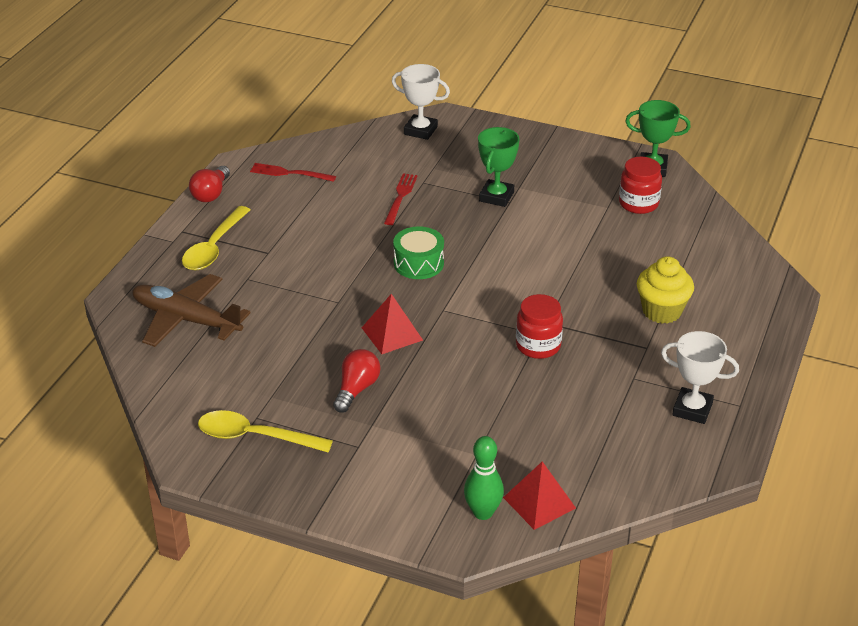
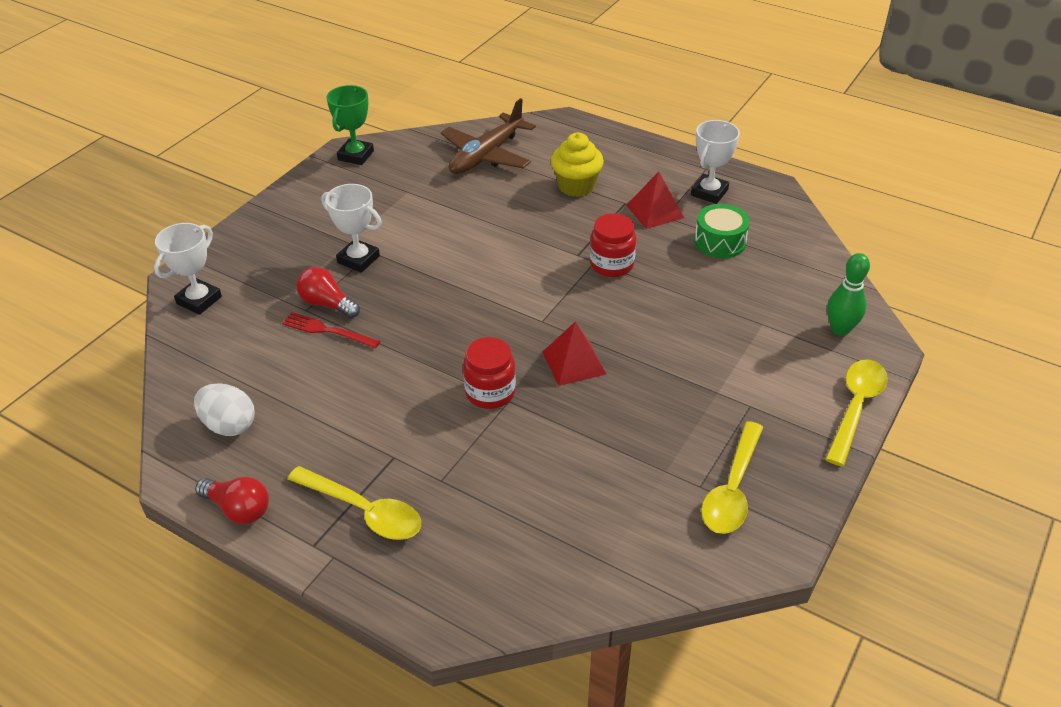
camera: 80 degrees left, 5 degrees up
(186, 319) = (509, 547): brown plane -> brown plane (486, 155)
(288, 173) = (229, 425): red fork -> white egg
(356, 389) = (661, 399): red light bulb -> red light bulb (327, 304)
(368, 520) = (855, 408): none -> yellow spoon
(418, 263) = (457, 330): green drum -> green drum (720, 242)
(496, 197) = (358, 259): green trophy -> white trophy
(539, 502) = (825, 293): red pyramid -> red pyramid (654, 211)
(638, 203) = (410, 173): red jar -> red jar (490, 392)

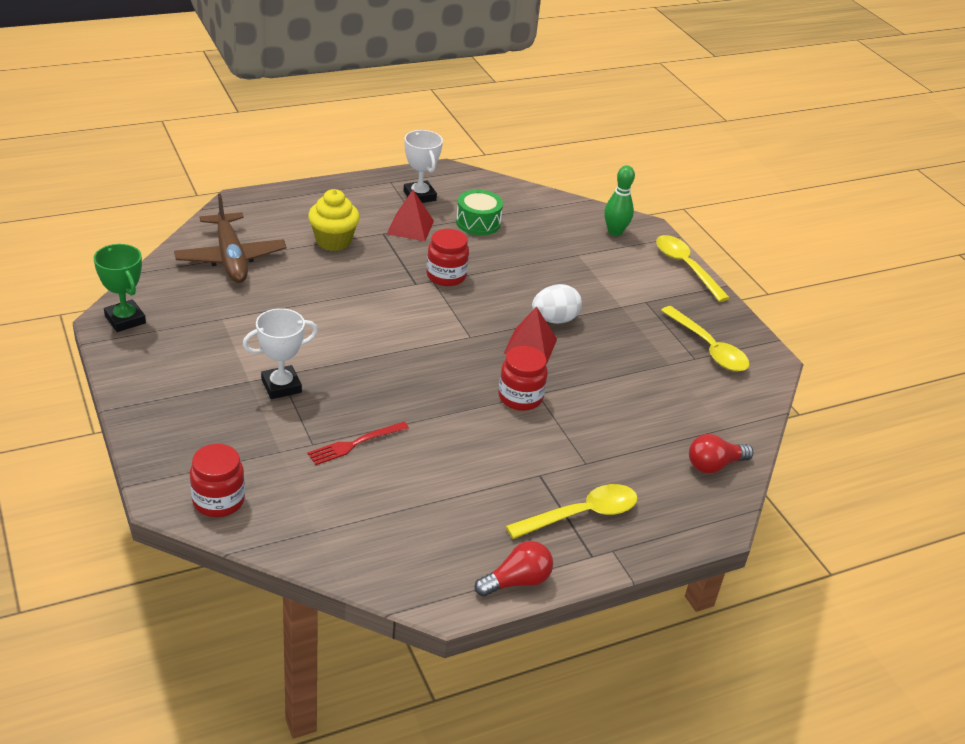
camera: 60 degrees left, 5 degrees down
(199, 300) = (218, 501): white trophy -> red jar
(229, 425) = (412, 548): white egg -> white egg (554, 320)
(327, 304) = (320, 429): red light bulb -> red light bulb (714, 465)

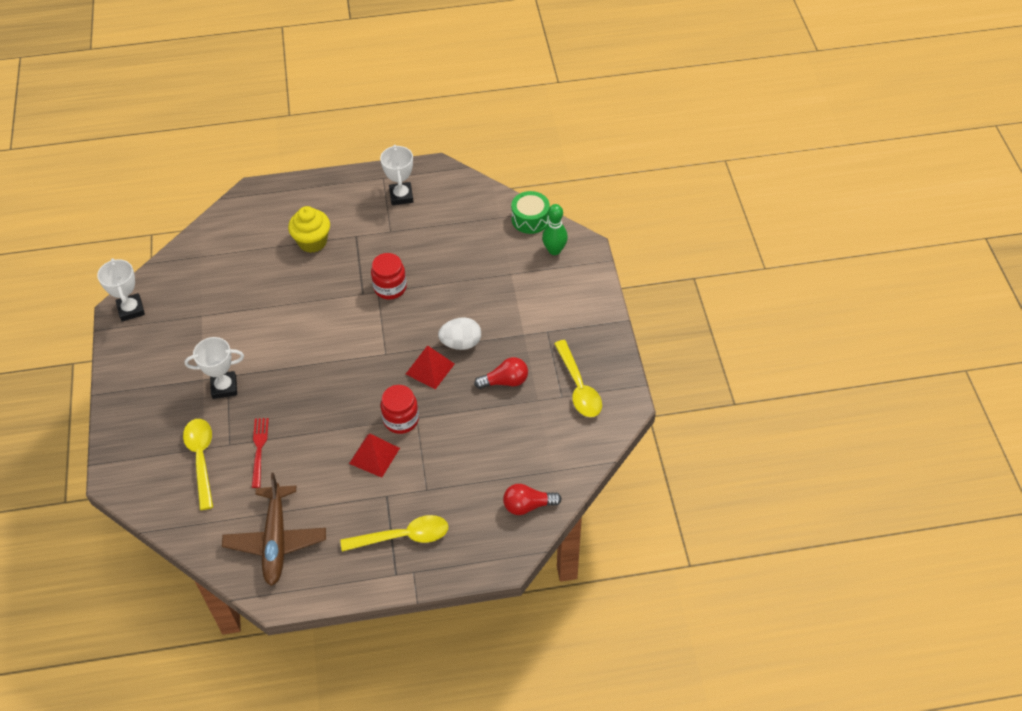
camera: 20 degrees right, 15 degrees up
(125, 319) = (131, 309): green trophy -> white trophy
(218, 501) = (148, 486): red jar -> none
(230, 258) = (227, 253): brown plane -> brown plane (276, 540)
(354, 444) = (259, 449): red fork -> red fork turned 105 degrees clockwise
(410, 227) = (380, 231): red pyramid -> red pyramid (374, 455)
(478, 222) = (439, 230): green drum -> green drum (530, 219)
(517, 581) = (331, 587): red light bulb -> red light bulb (505, 381)
(686, 267) = (600, 296): yellow spoon -> yellow spoon (201, 459)

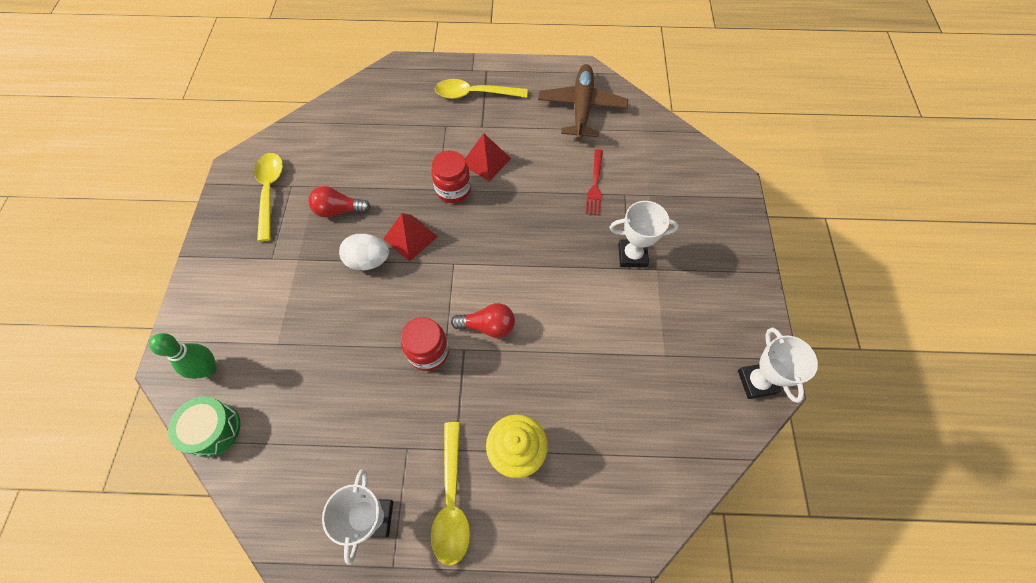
camera: 170 degrees left, 10 degrees up
(201, 459) = (651, 184): yellow spoon -> yellow spoon (452, 500)
(528, 505) = (364, 100): red light bulb -> red light bulb (488, 326)

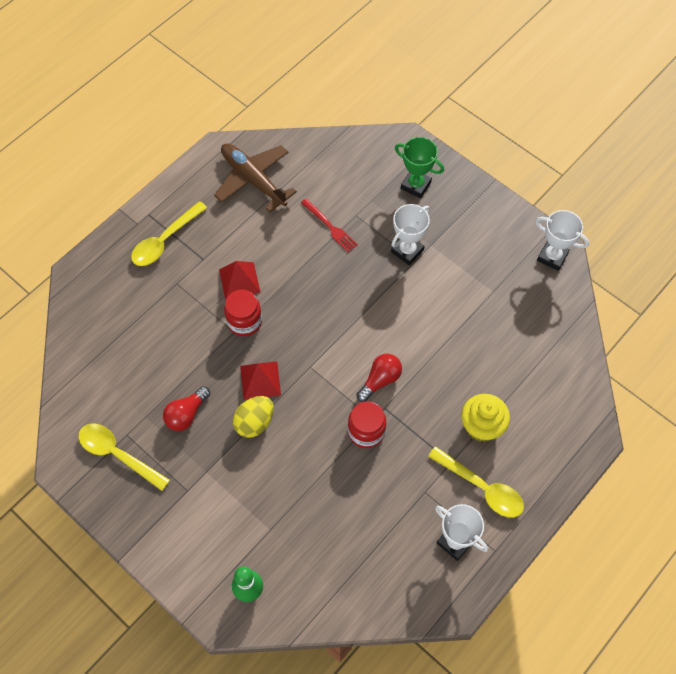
camera: 50 degrees left, 0 degrees up
(213, 429) = (304, 613): green drum -> none
(368, 261) = (254, 422): white egg -> yellow egg
(700, 216) = (415, 185): none -> green trophy

